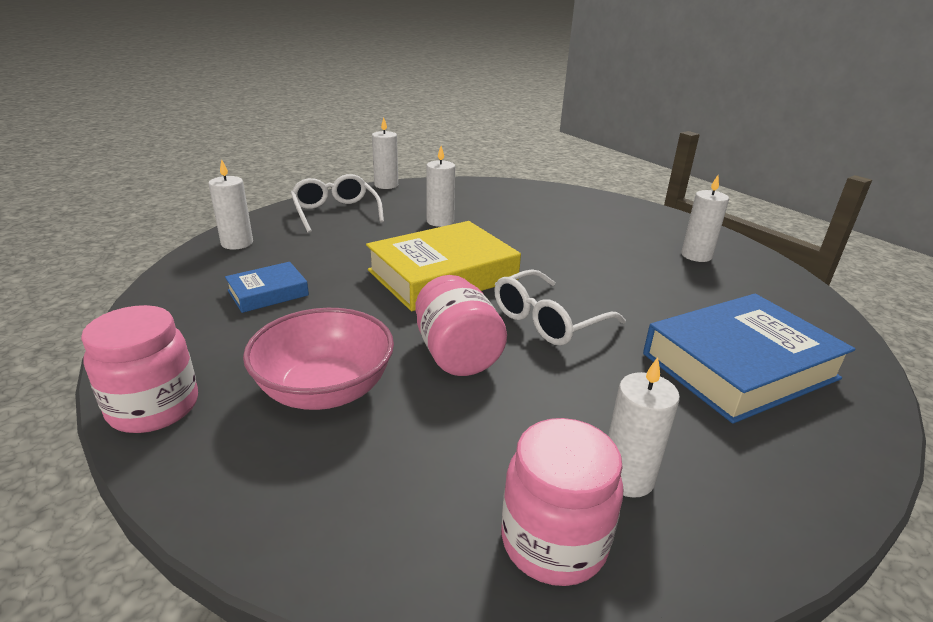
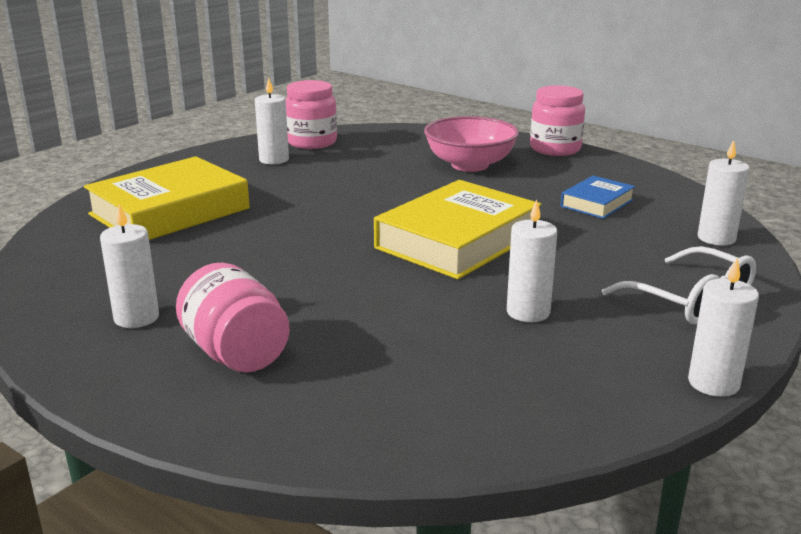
camera: 165 degrees right, 5 degrees down
(457, 354) = (398, 189): pink jar -> pink jar (236, 353)
(547, 320) = (333, 218): white glasses -> none
(739, 366) = (170, 211): blue book -> yellow book

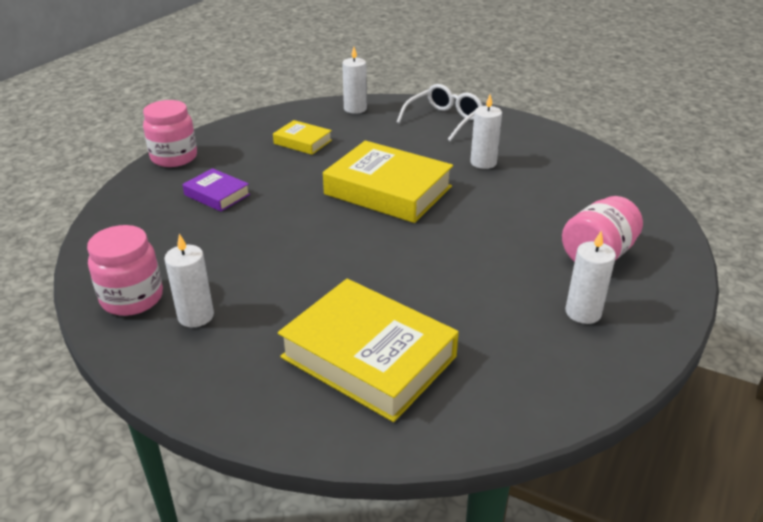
camera: 100 degrees left, 10 degrees up
(470, 165) = (217, 195): pink bowl -> purple book
(597, 203) = (302, 142): blue book -> yellow book
(713, 383) = (527, 119): white candle -> none

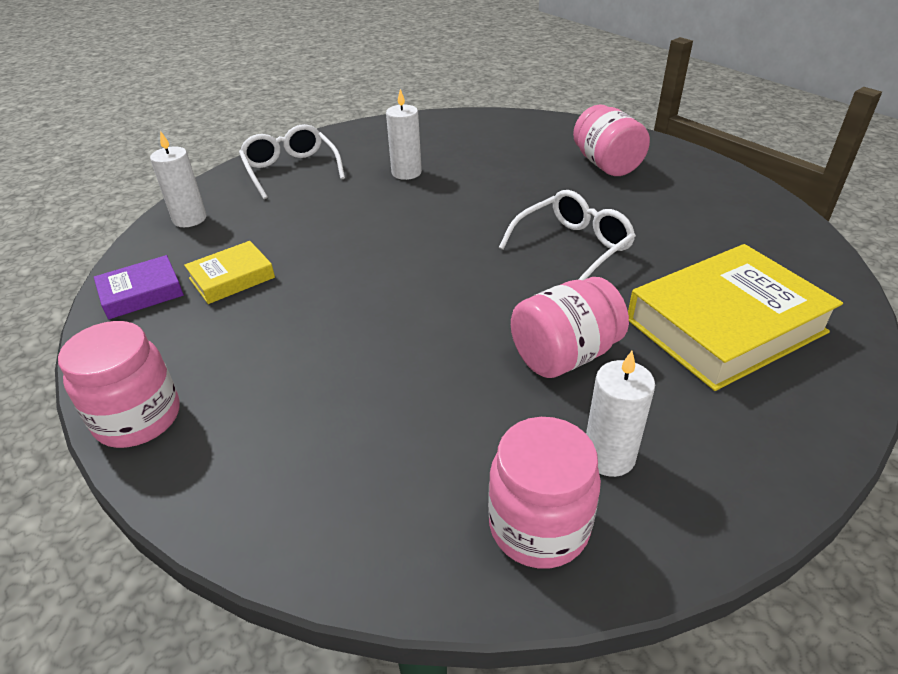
camera: 65 degrees left, 5 degrees up
(217, 195) = (305, 386): purple book -> purple book (141, 293)
(289, 281) = (564, 355): none -> pink jar
(388, 190) = (414, 241): yellow book -> none
(433, 261) = (573, 247): none -> white glasses
(583, 312) = (686, 194): white candle -> none

